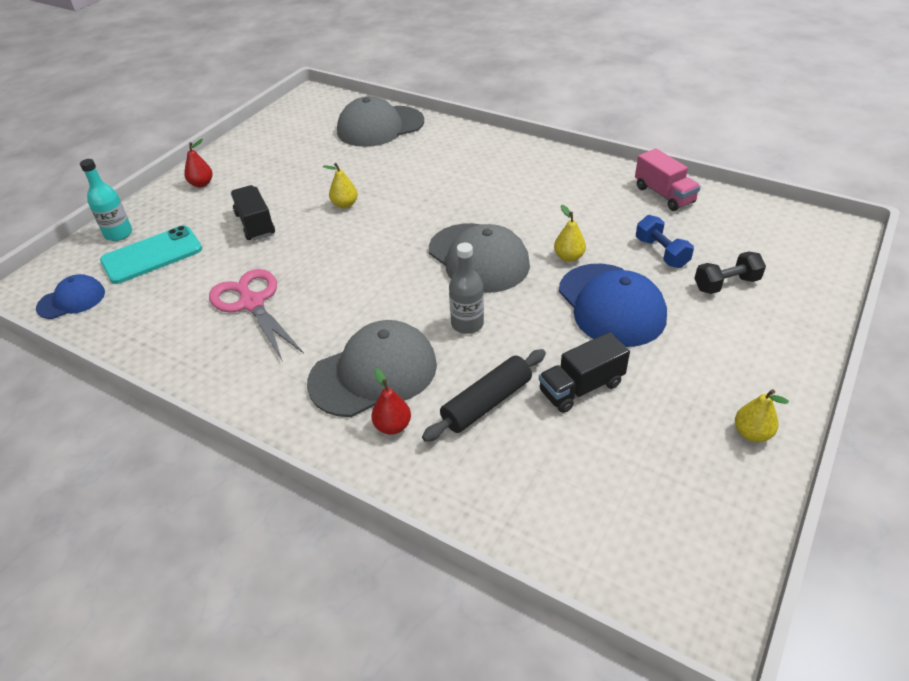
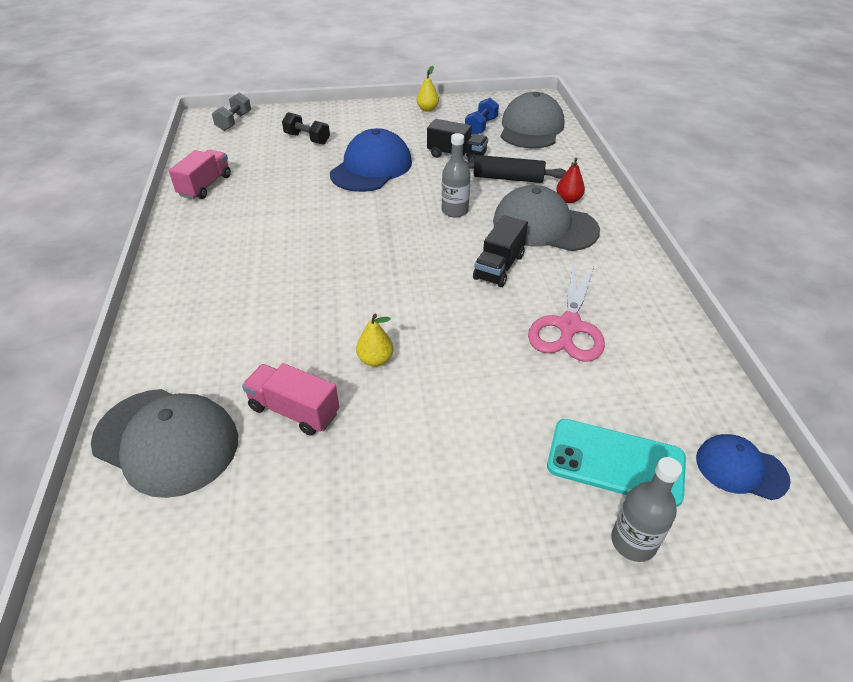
camera: 130 degrees left, 0 degrees up
(118, 234) = (633, 542): turquoise bottle -> grey bottle
(201, 184) = (459, 547): red pear -> none
(255, 224) = (476, 410): black truck -> black truck (499, 267)
(347, 165) = (294, 411): none -> pink truck
(478, 258) = (377, 237): grey cap -> grey cap (531, 128)
(568, 257) = (334, 199): yellow pear -> none
(661, 253) = (292, 167): blue dumbbell -> blue dumbbell (481, 127)
(816, 246) = (234, 122): none -> grey dumbbell

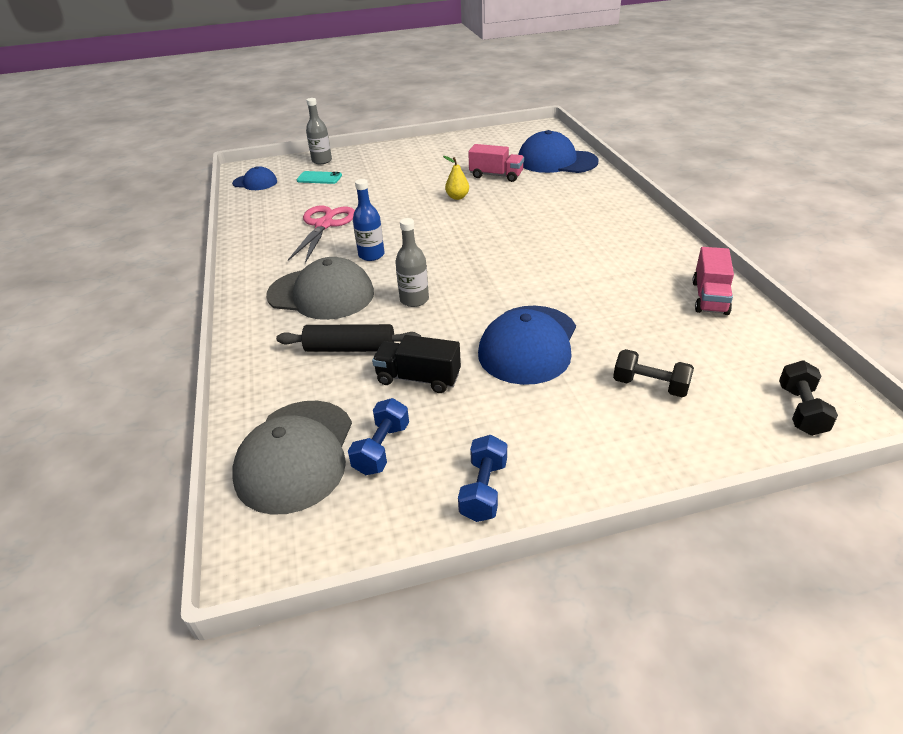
camera: 175 degrees right, 5 degrees down
(166, 441) = (556, 161): grey cap -> blue cap
(234, 122) = (801, 410): grey dumbbell -> black dumbbell
(427, 109) = (484, 490): yellow pear -> blue dumbbell
(499, 267) = (371, 255): black truck -> blue bottle
(568, 200) = (285, 326): red pear -> none
(615, 462) = (319, 178): turquoise phone -> turquoise phone, size x0.62

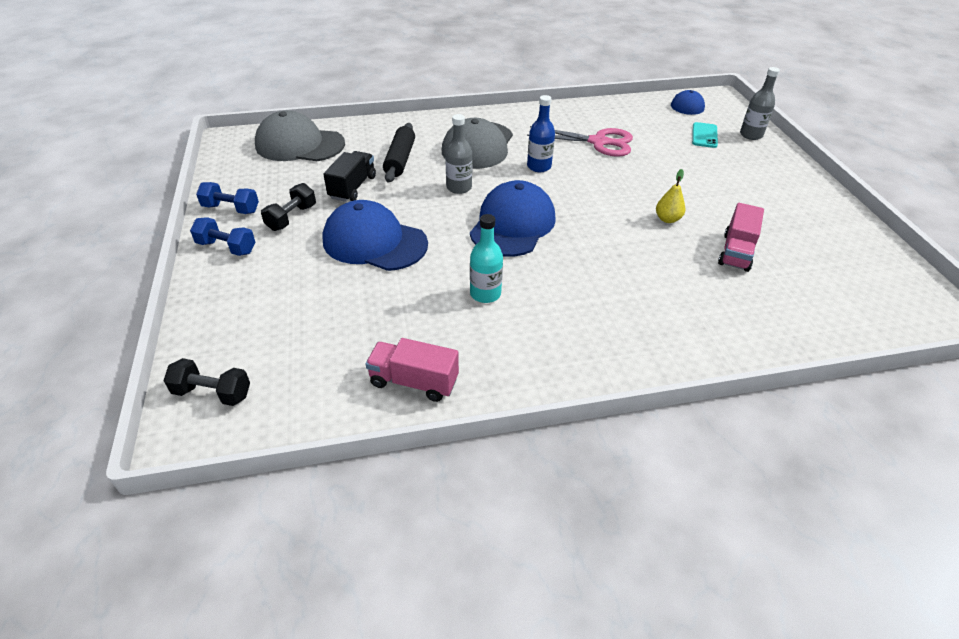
camera: 90 degrees right, 5 degrees up
(381, 448) = (289, 173): blue dumbbell -> blue dumbbell (226, 247)
(556, 161) = (802, 312): blue cap -> blue cap (513, 224)
(586, 273) = (485, 294): none -> turquoise bottle
(650, 386) = (291, 302): black dumbbell -> black dumbbell (291, 218)

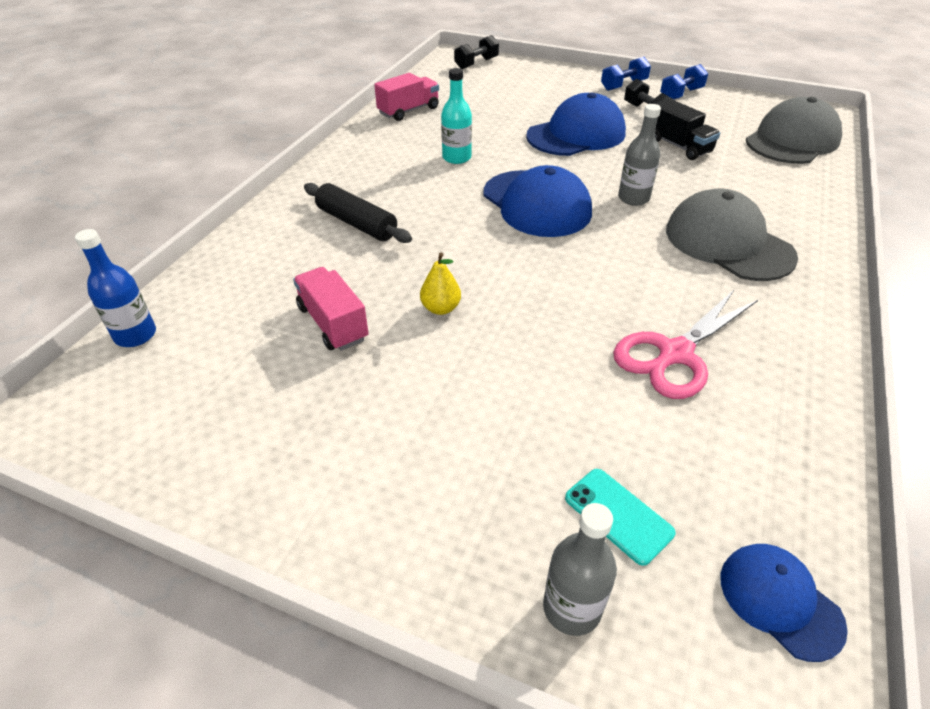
camera: 125 degrees right, 0 degrees up
(400, 160) = (722, 183): black rolling pin -> black rolling pin (356, 223)
(539, 167) = (640, 267): blue bottle -> blue bottle (135, 335)

